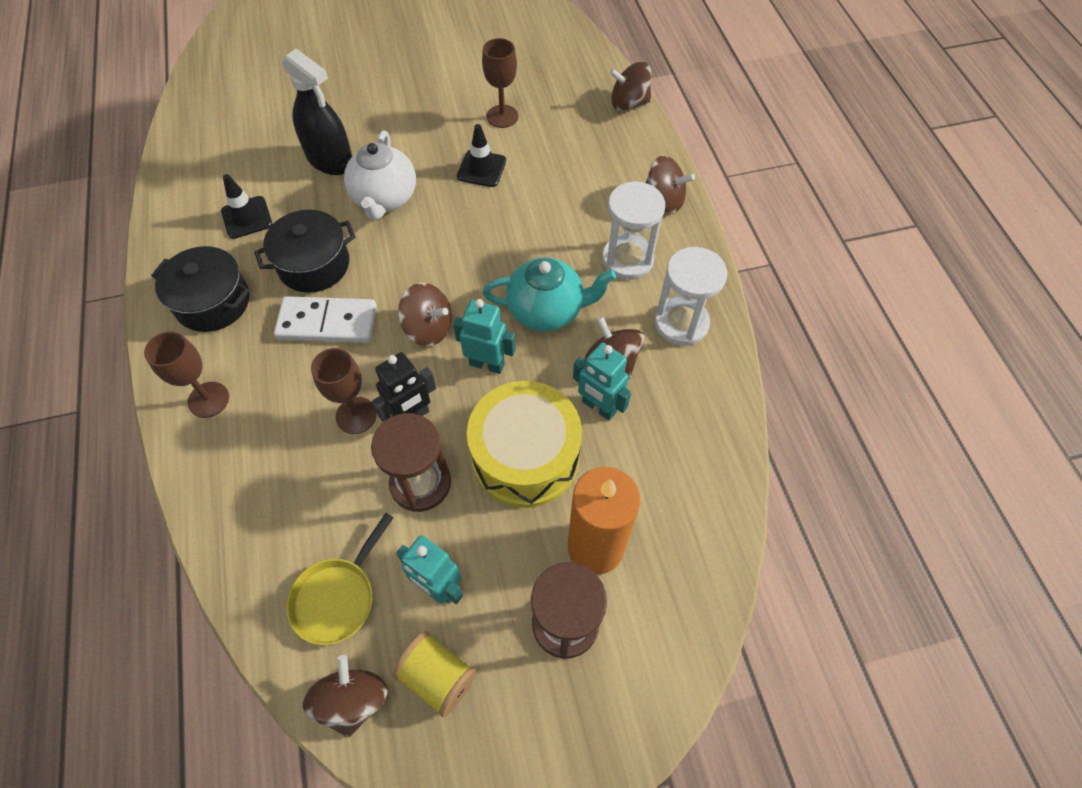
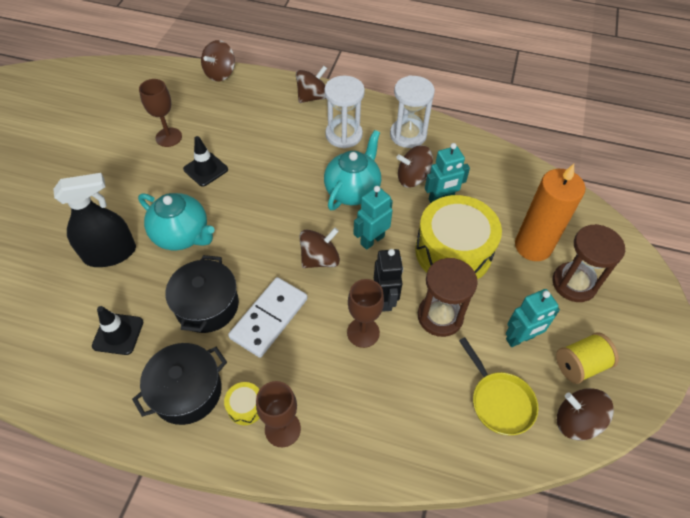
camera: 60 degrees left, 5 degrees down
(218, 357) = (246, 407): none -> yellow drum
(384, 199) = (182, 235): white teapot -> turquoise teapot

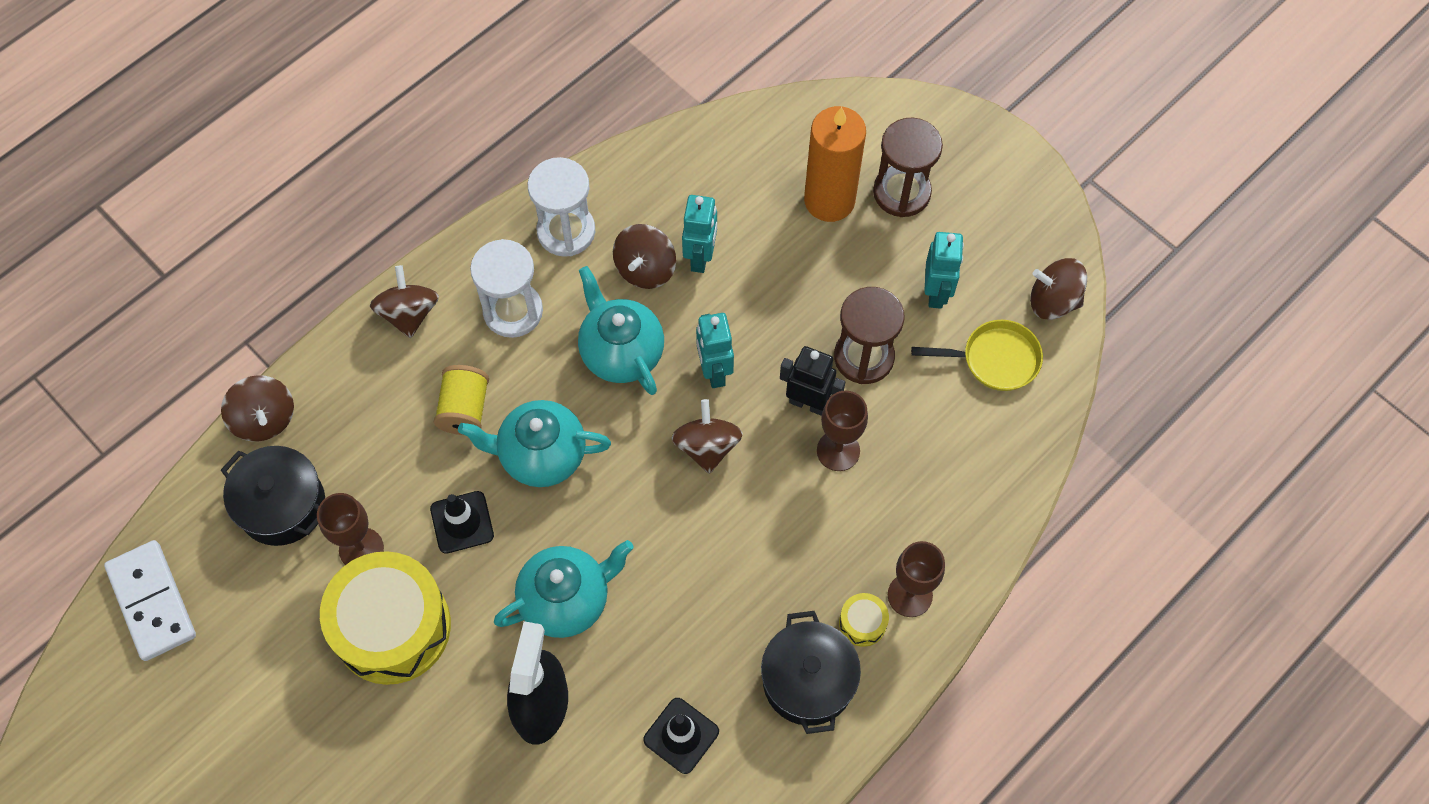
camera: 60 degrees left, 10 degrees up
(207, 305) = (699, 611): black pot -> black pot (282, 505)
(265, 184) = (541, 455): none -> turquoise teapot
(269, 318) = (760, 546): white domino -> white domino (152, 601)
(453, 251) = (785, 290): yellow drum -> yellow drum (392, 627)
(576, 421) = (1053, 301): brown spinning top -> brown spinning top turned 45 degrees clockwise
(580, 365) = (998, 255): yellow spool -> yellow spool (465, 409)

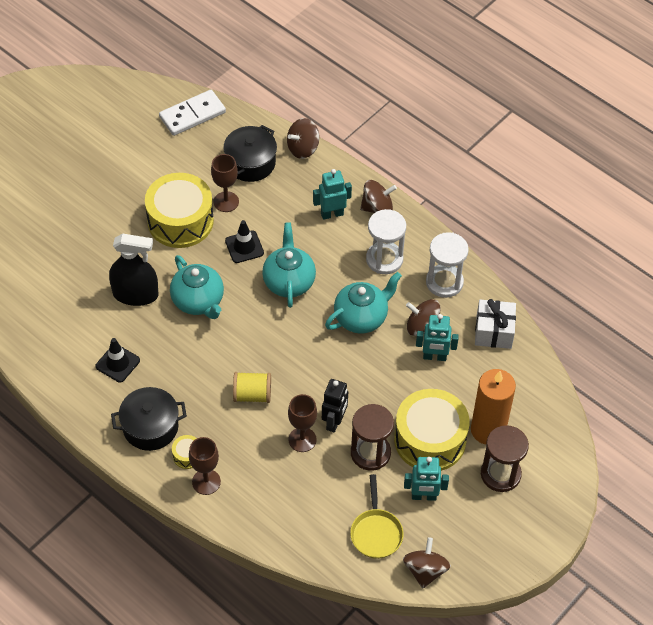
camera: 85 degrees right, 10 degrees down
(465, 409) = (316, 241): yellow spool -> yellow spool (252, 395)
(662, 175) = (493, 332): none -> white gift
(707, 447) = (300, 367): brown spinning top -> none
(714, 371) = (352, 368): turquoise robot -> turquoise robot (332, 214)
(843, 276) = (430, 439): none -> yellow drum

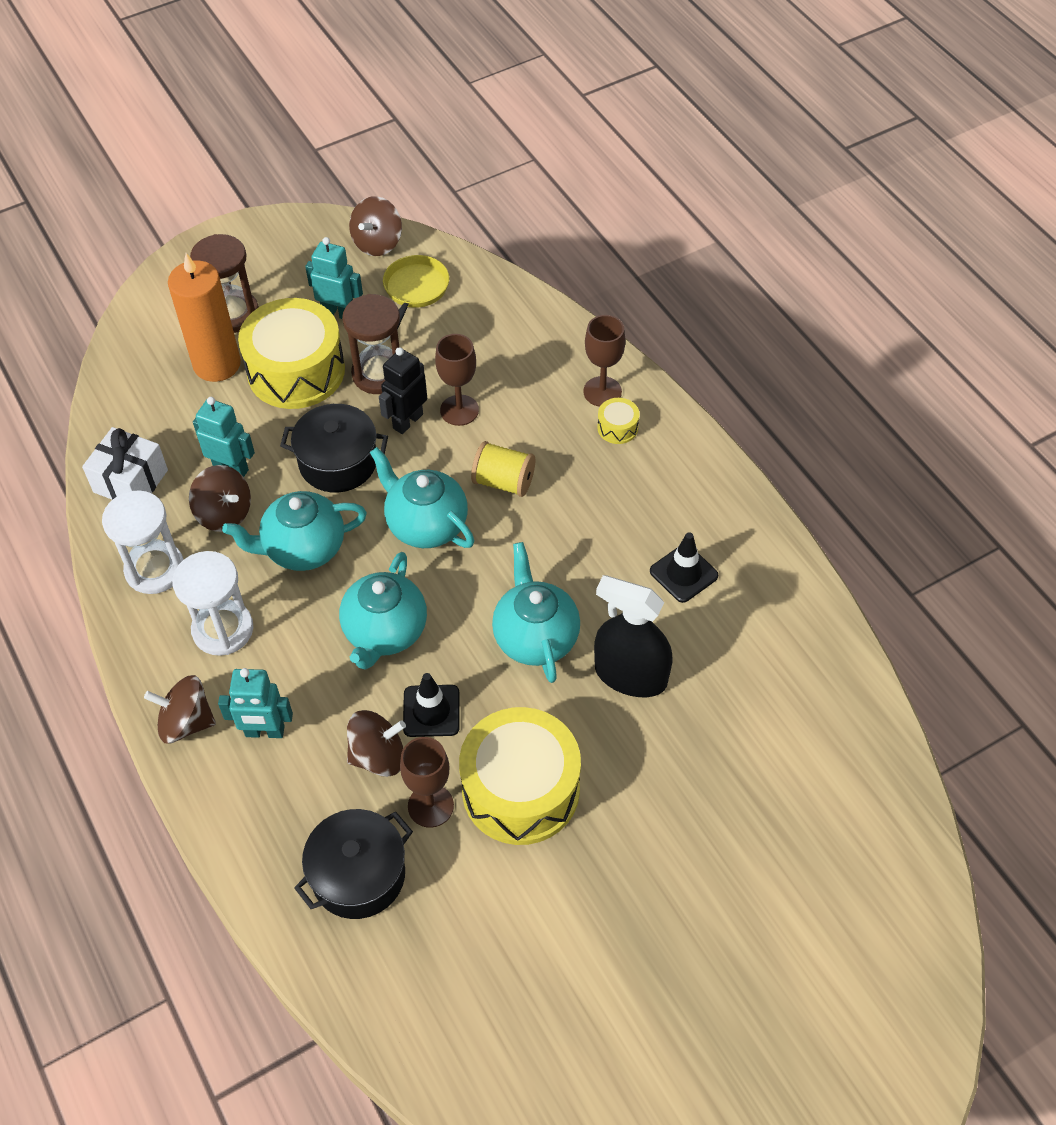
camera: 160 degrees left, 0 degrees up
(150, 427) = (657, 474): black pot -> black pot (338, 462)
(192, 115) = (426, 1023): white domino -> none
(292, 352) = (426, 525): none -> turquoise teapot
(303, 148) = (252, 880): brown spinning top -> brown spinning top (378, 756)

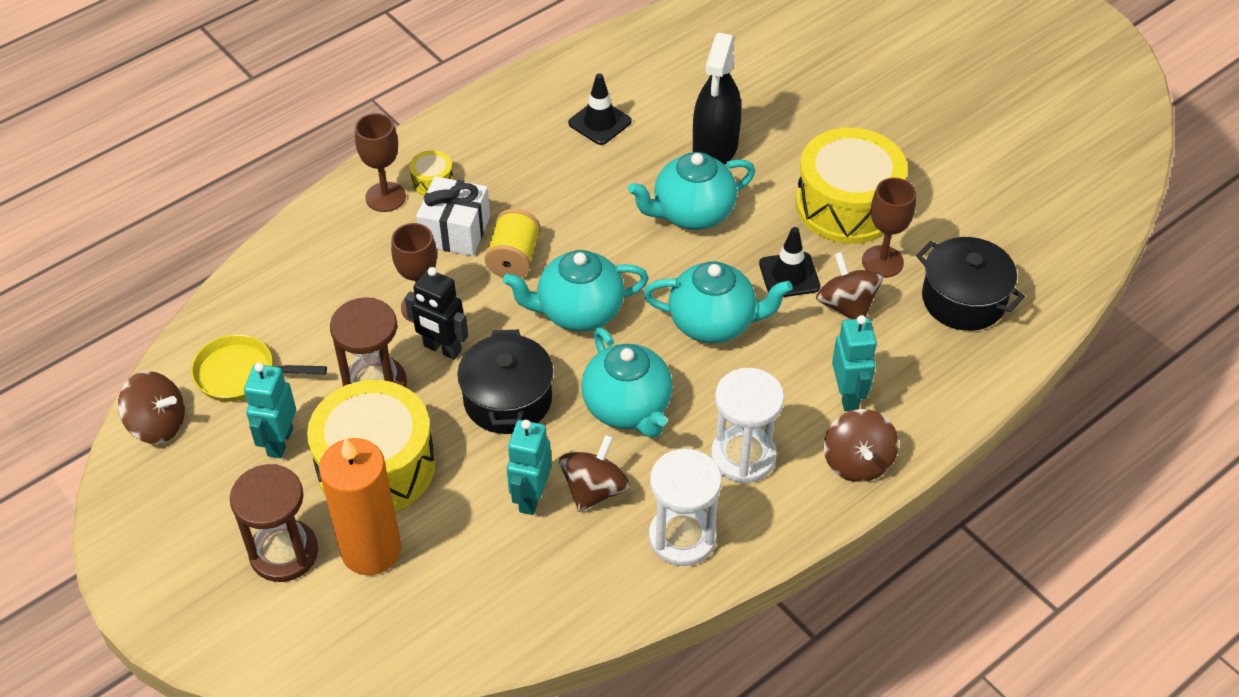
camera: 100 degrees left, 5 degrees down
(130, 481) = (564, 595): white gift -> white gift (455, 231)
(426, 525) = (578, 312): turquoise teapot -> turquoise teapot turned 45 degrees clockwise

